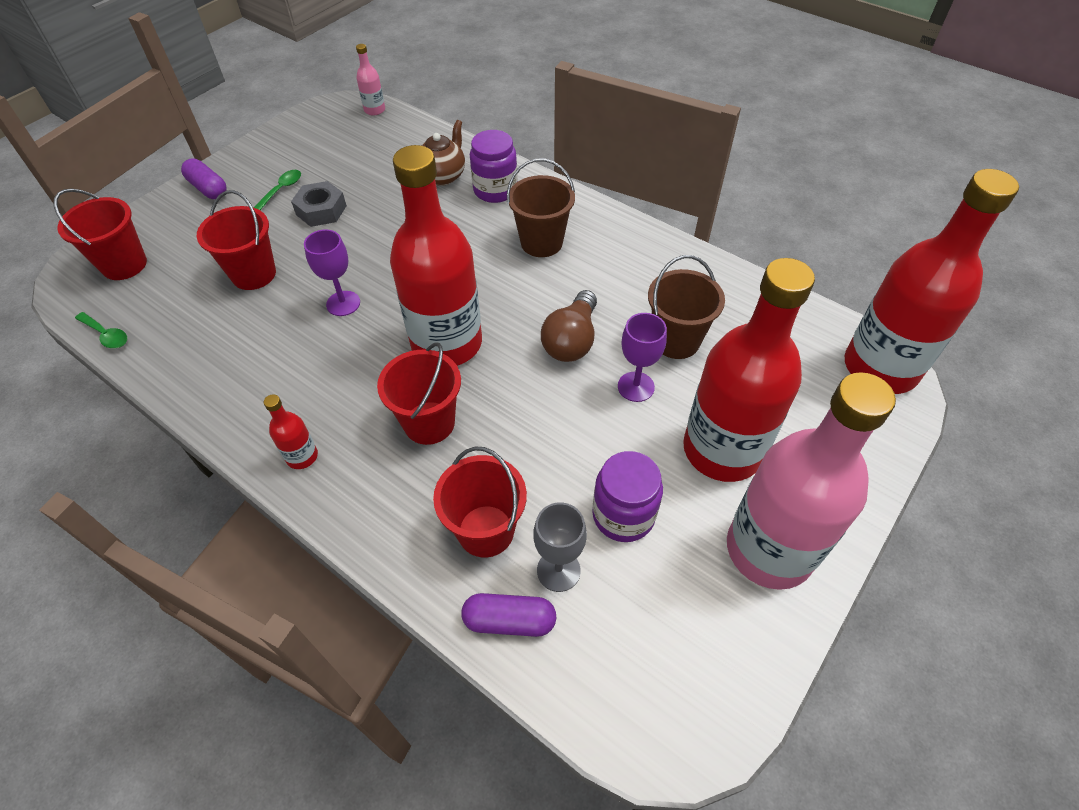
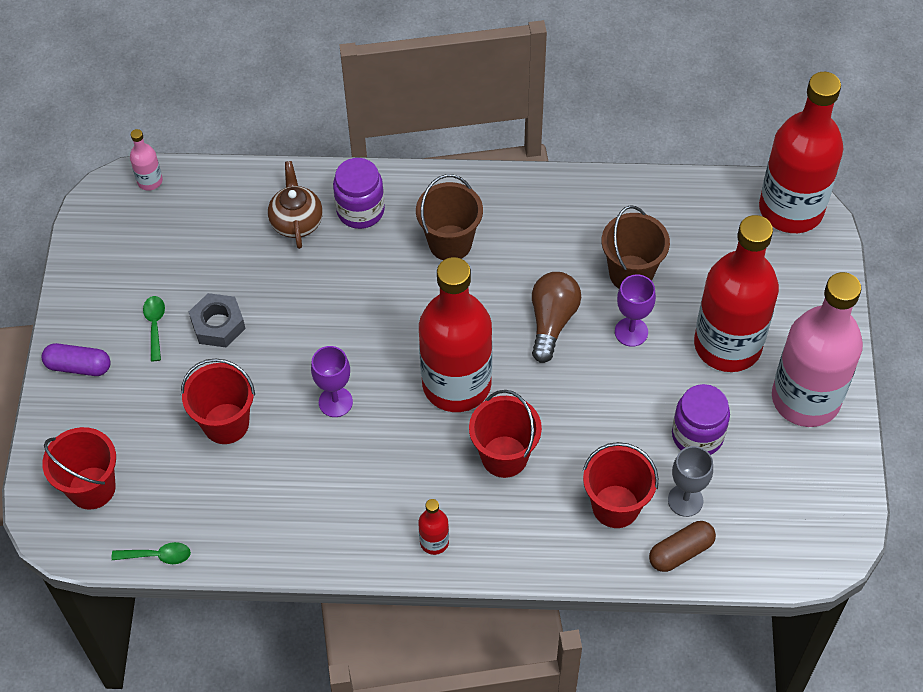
camera: 35 degrees left, 5 degrees up
(509, 621) = (681, 552): purple capsule -> brown capsule
(571, 340) = (552, 321): brown light bulb -> brown light bulb turned 150 degrees counterclockwise

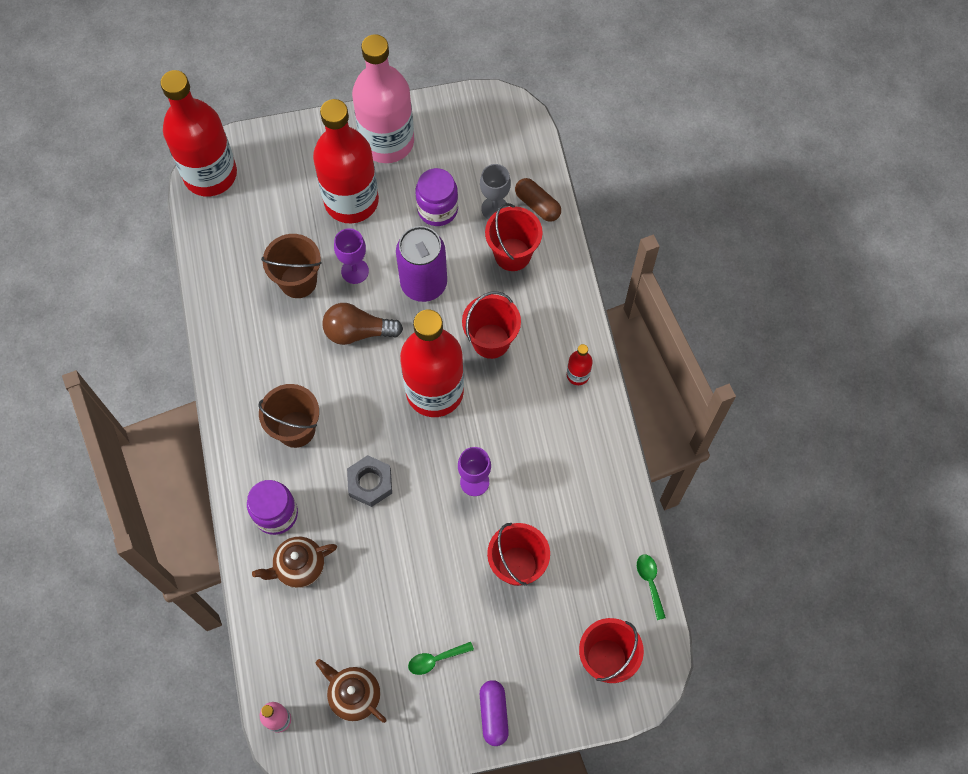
camera: 105 degrees left, 10 degrees up
(148, 247) = (354, 695): none -> brown teapot
(218, 325) = (422, 603): grey nut -> grey nut (370, 483)
(598, 400) = (423, 283): none -> purple can

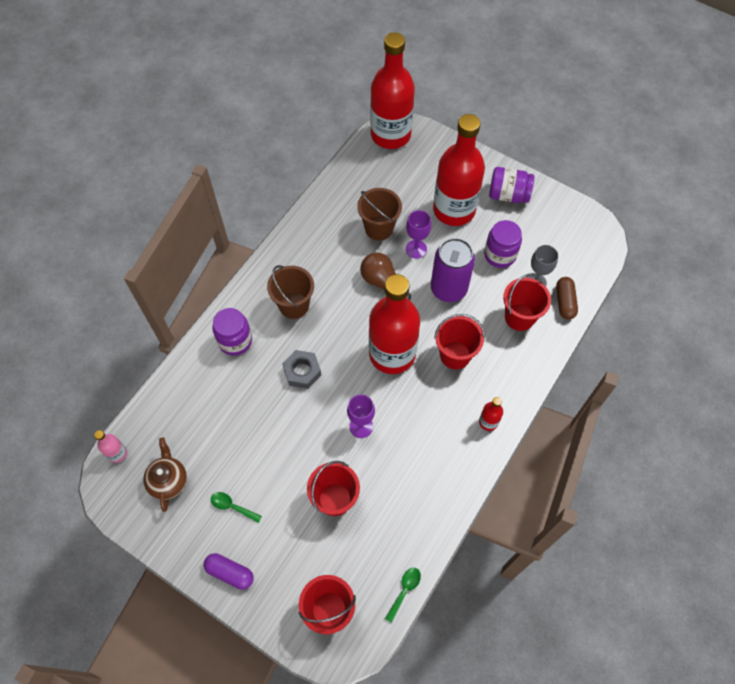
camera: 45 degrees right, 5 degrees down
(299, 567) = (216, 381): brown teapot -> none
(387, 141) = (508, 195): pink bottle -> purple jar
(493, 714) = (230, 573): purple capsule -> purple capsule turned 75 degrees clockwise

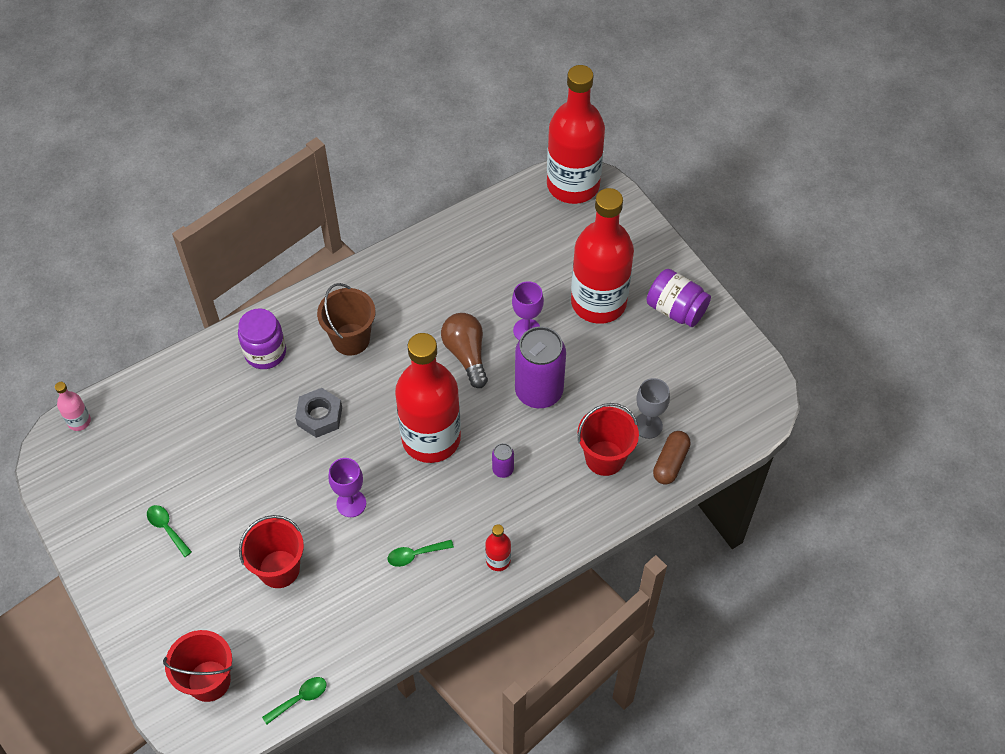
camera: 25 degrees right, 5 degrees down
(168, 481) = (116, 472): brown teapot -> none
(230, 573) = (128, 595): purple capsule -> none
(379, 228) = (497, 289): brown bucket -> none
(428, 444) = (415, 555): none -> green spoon
(455, 355) = (503, 469): red bucket -> purple can
(500, 255) = (623, 376): purple jar -> none

